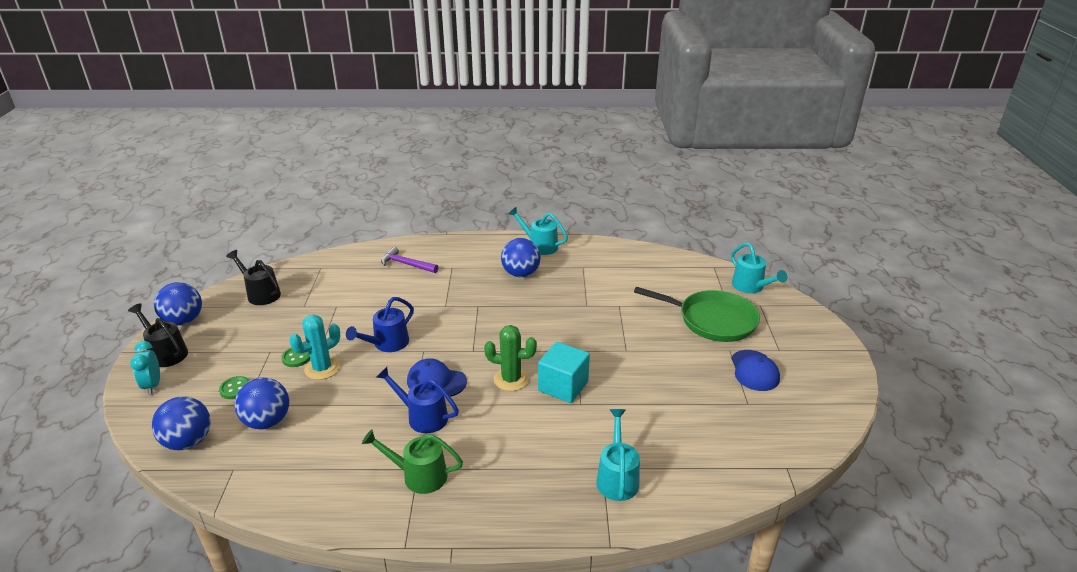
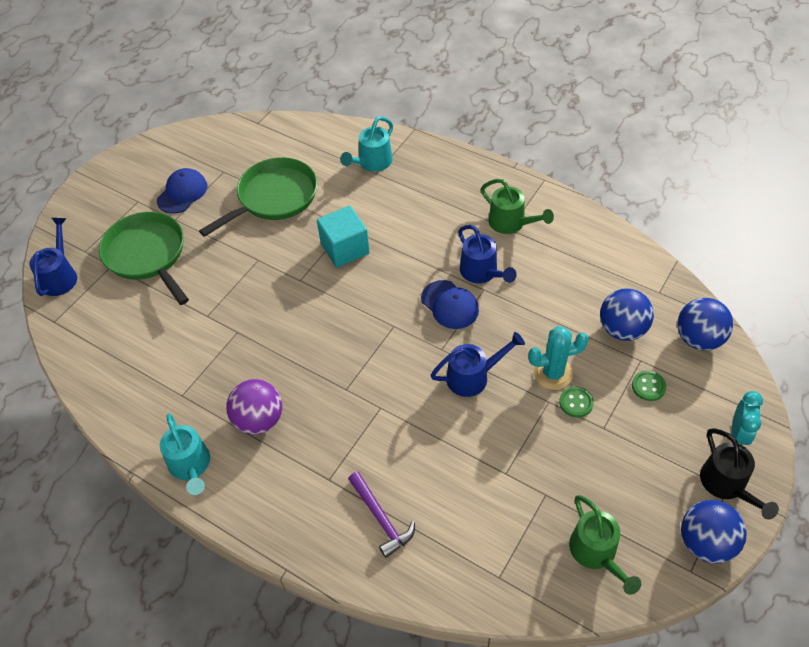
camera: 145 degrees left, 20 degrees up
(260, 294) = (597, 554): black watering can -> green watering can
(511, 379) = (382, 276): green cactus -> none
(521, 274) = (259, 420): blue ball -> purple ball
(672, 401) = (274, 197): none -> green pan
(751, 287) = (60, 275): turquoise watering can -> blue watering can

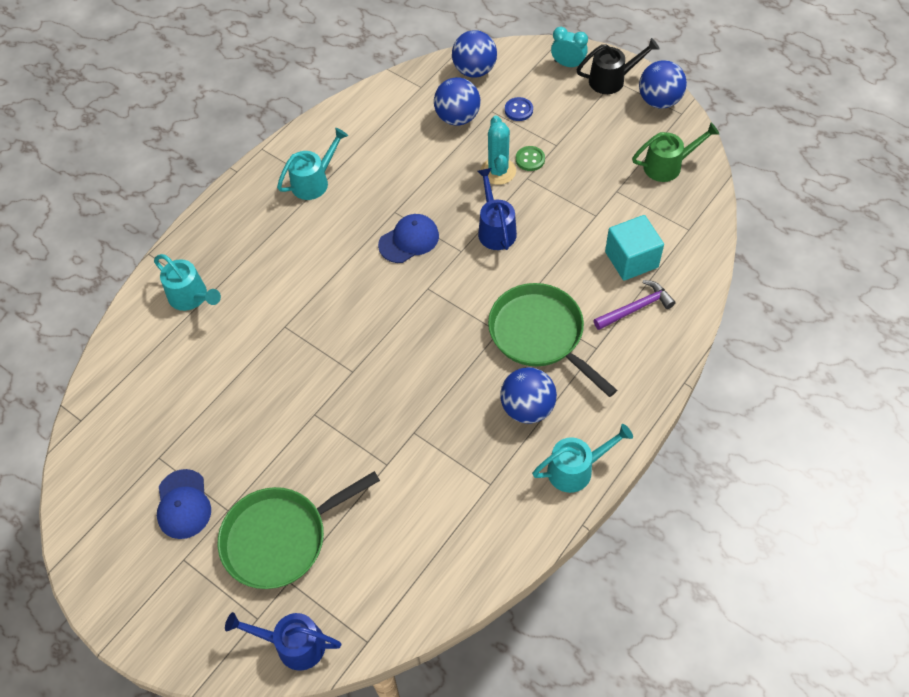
camera: 85 degrees left, 5 degrees up
(182, 193) = (183, 504): blue cap -> blue cap turned 135 degrees counterclockwise
(259, 420) = (527, 408): purple ball -> blue ball
(274, 197) = (220, 399): green pan -> green pan (540, 335)
(345, 249) = (316, 328): turquoise cube -> turquoise cube (631, 259)
(482, 273) = (374, 211): blue watering can -> none
(511, 223) = (314, 181): green watering can -> turquoise watering can
(648, 386) = (518, 110): green button -> blue button

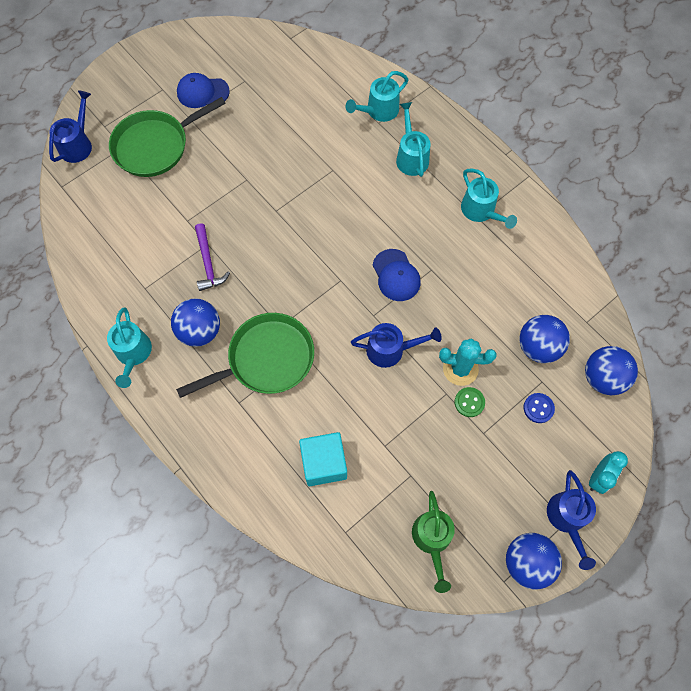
camera: 100 degrees right, 10 degrees up
(253, 254) = (411, 156): none -> turquoise watering can
(280, 538) = (155, 146): green pan -> green pan turned 105 degrees counterclockwise
(612, 80) = (567, 519): black watering can -> blue watering can
(636, 308) = (269, 450): purple hammer -> purple hammer (208, 263)

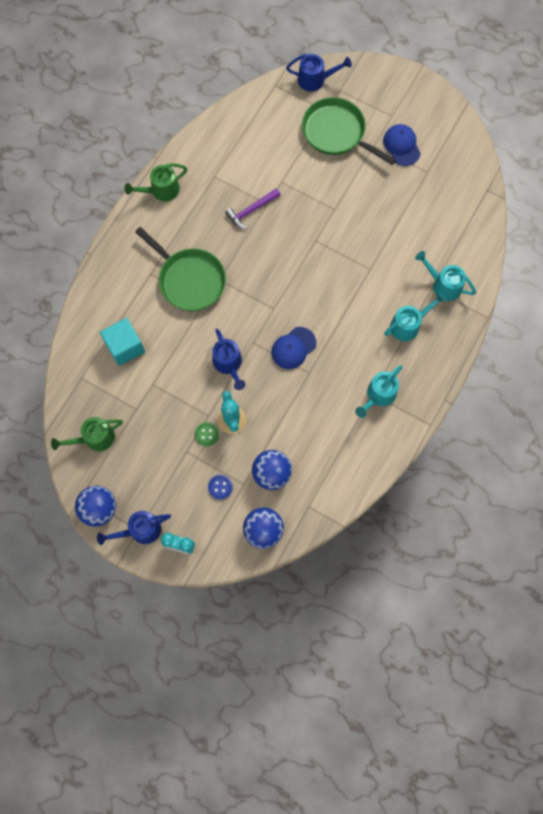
camera: 70 degrees right, 5 degrees up
(133, 354) = (161, 191): turquoise watering can -> green watering can
(200, 331) = (194, 227): blue ball -> none

